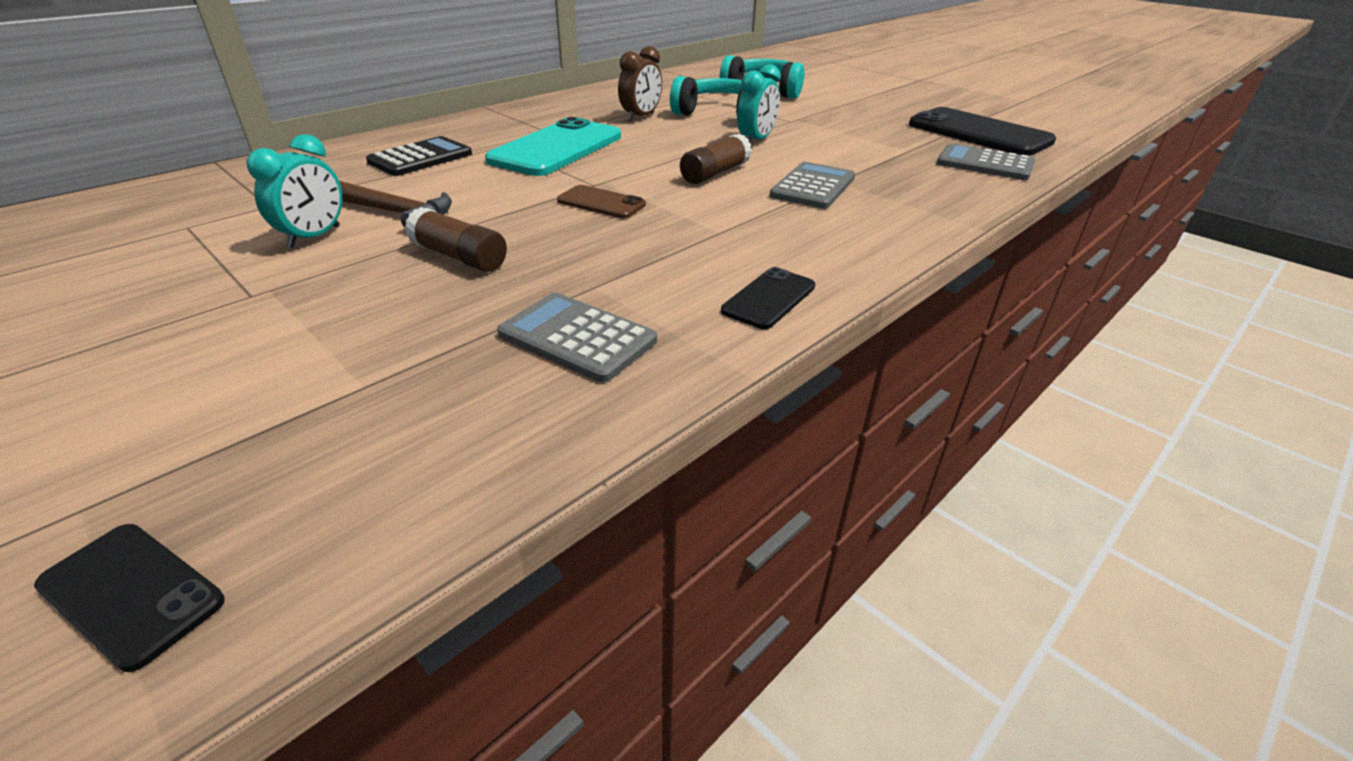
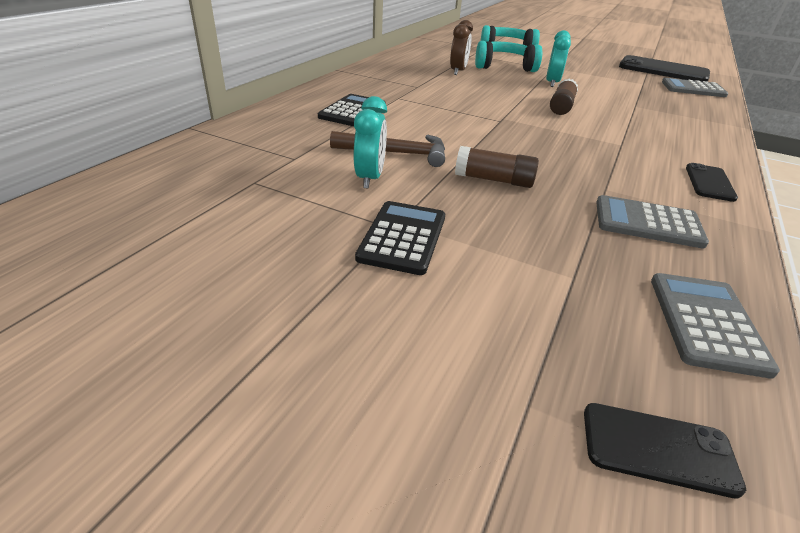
camera: 20 degrees left, 0 degrees up
(242, 308) = (403, 237): none -> black calculator
(557, 148) = (437, 97): turquoise phone -> none
(601, 203) = (524, 133): brown phone -> none
(813, 187) = (628, 110): grey calculator -> grey calculator (706, 323)

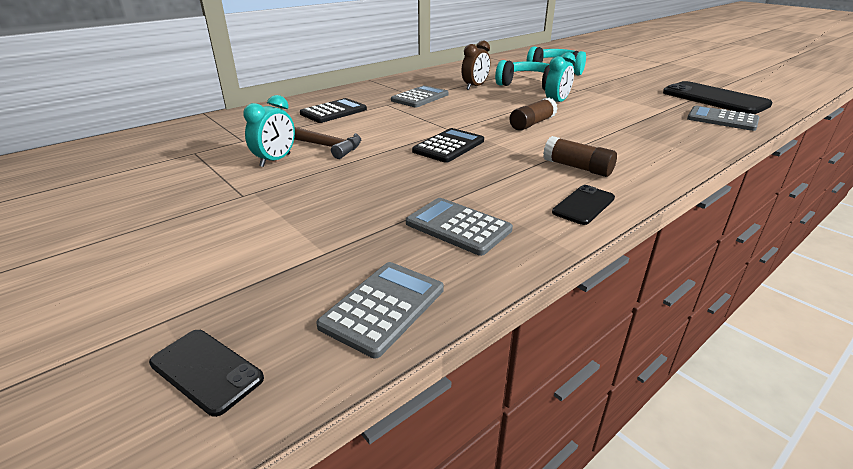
camera: 25 degrees right, 5 degrees down
(403, 237) = (239, 203): black calculator -> black calculator (449, 146)
(421, 87) = (420, 97): none -> grey calculator
(494, 180) = (371, 174): brown glue stick -> brown glue stick (577, 167)

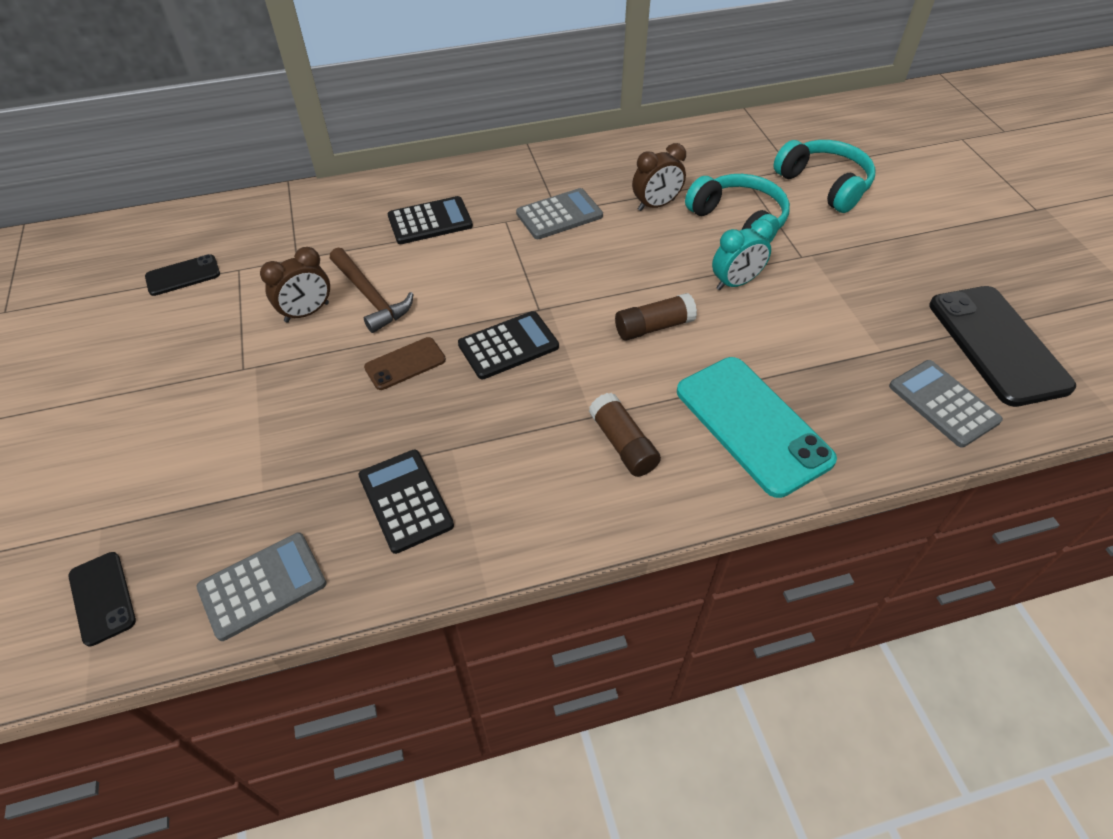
camera: 25 degrees right, 20 degrees up
(275, 160) = (307, 312): turquoise clock -> brown clock
(382, 167) = (405, 364): none -> brown phone
(458, 227) = (405, 501): grey calculator -> black calculator
(583, 205) = (564, 517): black phone -> black phone (183, 275)
(641, 145) = (752, 425): none -> turquoise phone

